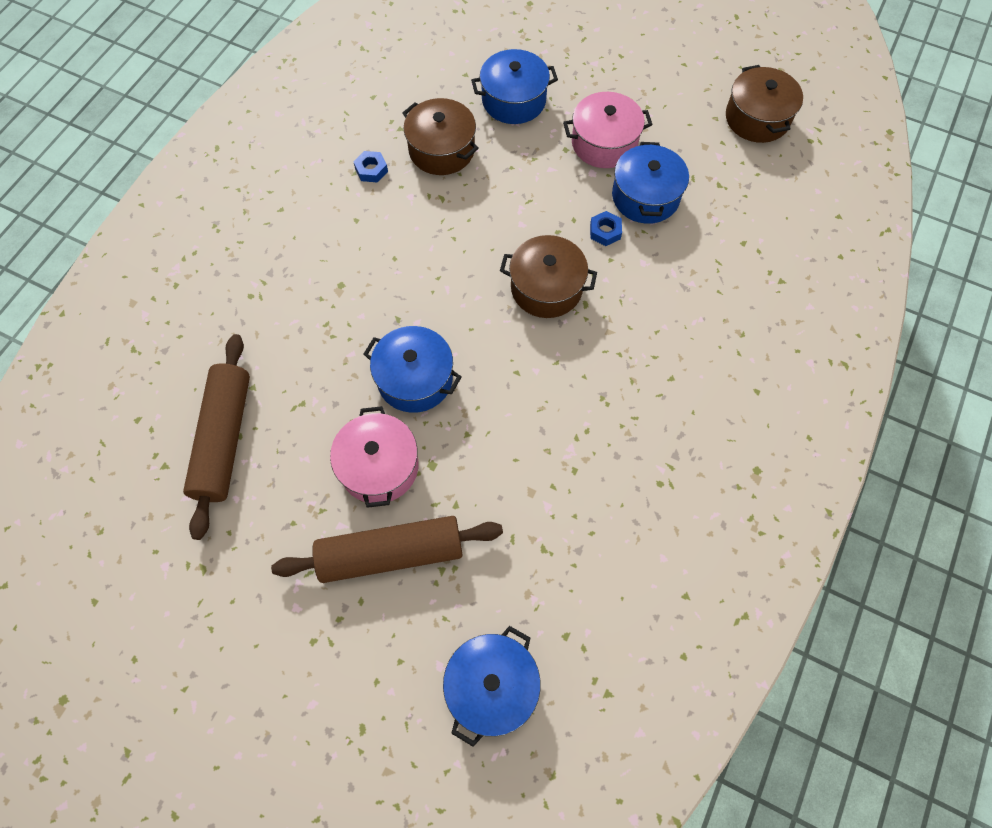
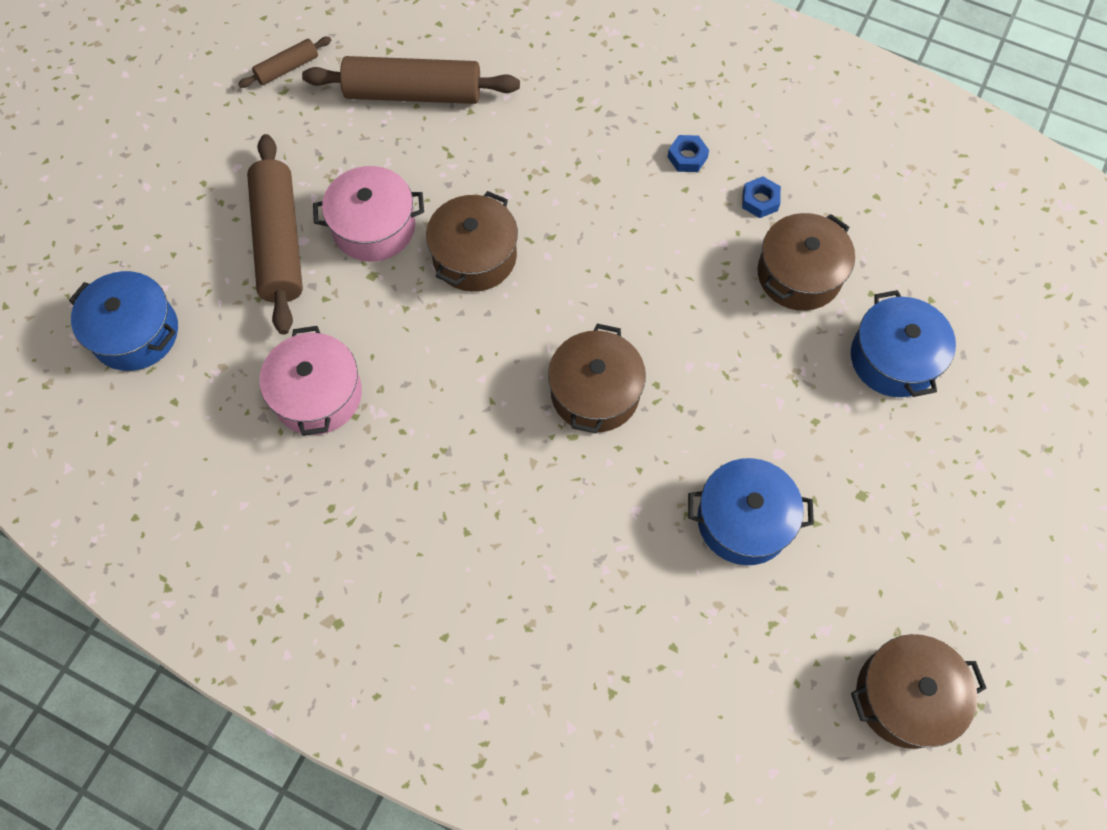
camera: 90 degrees right, 0 degrees up
(172, 567) = (287, 68): none -> brown rolling pin
(415, 379) = (474, 256): blue pot -> brown pot
(604, 143) = (831, 471): pink pot -> pink pot (317, 395)
(605, 231) = (683, 465): blue nut -> blue nut (687, 157)

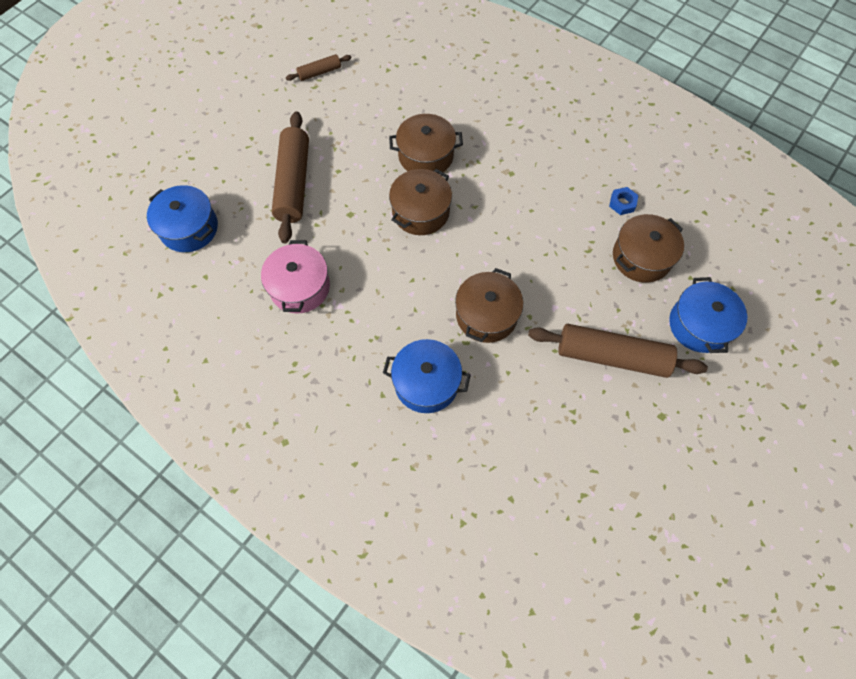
camera: 10 degrees right, 0 degrees up
(374, 227) = (357, 183): pink pot -> none
(413, 93) = (399, 100): brown rolling pin -> brown rolling pin (612, 356)
(687, 157) = (576, 167): blue nut -> none
(743, 520) = (575, 419): blue pot -> blue pot (426, 383)
(905, 696) = (671, 563): brown pot -> brown pot (426, 156)

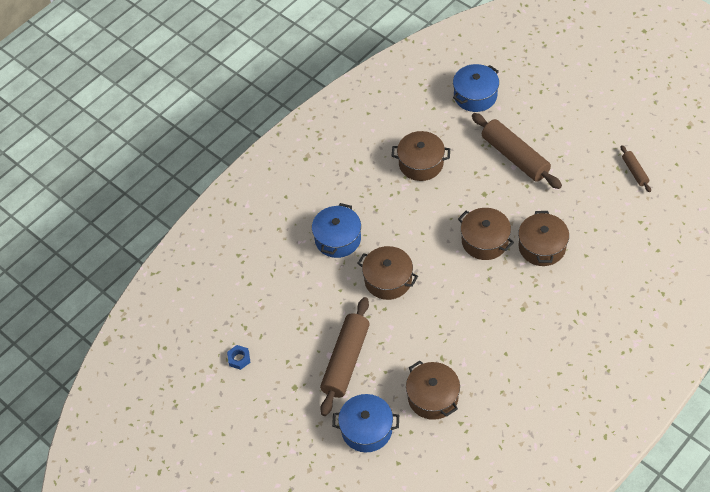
camera: 100 degrees right, 10 degrees down
(293, 183) = (515, 157): brown rolling pin -> brown rolling pin turned 45 degrees clockwise
(300, 287) = (421, 163): pink pot -> brown pot
(622, 203) = (488, 391): blue nut -> blue nut (239, 359)

